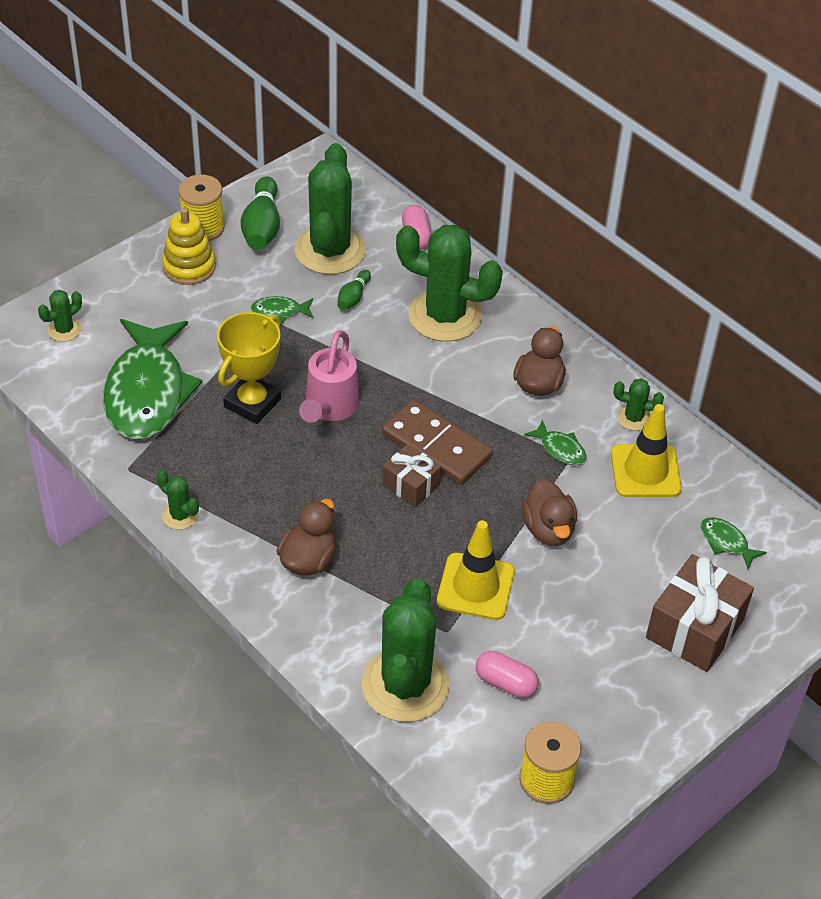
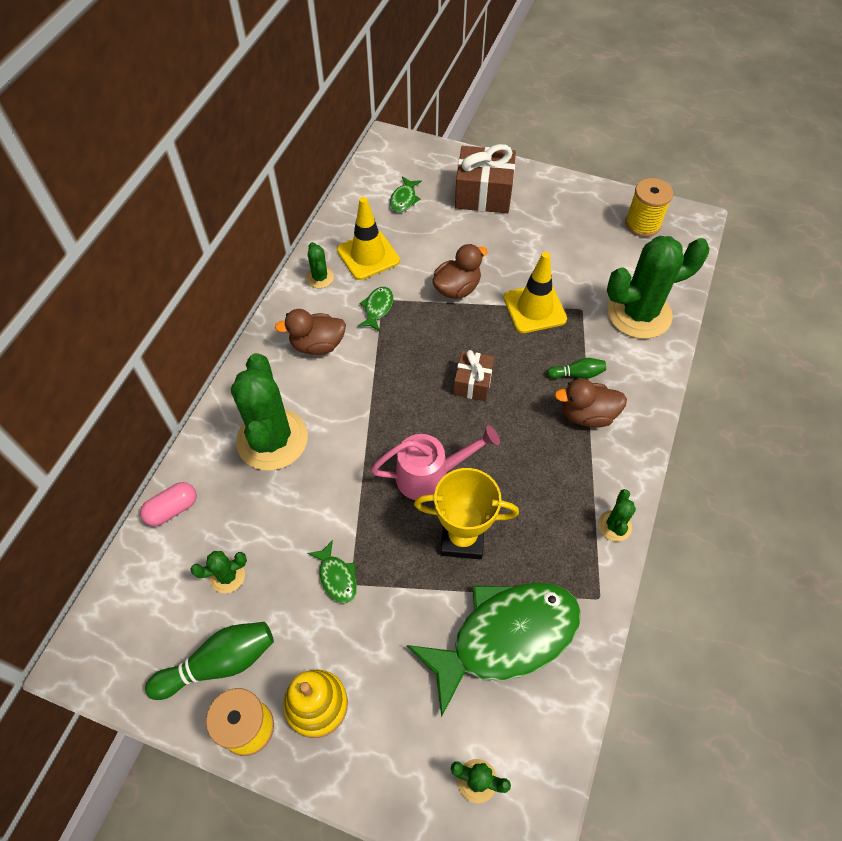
camera: 115 degrees left, 10 degrees up
(330, 250) = (227, 576): green cactus -> green cactus, size x0.44
(353, 297) = (284, 523): green bowling pin -> green bowling pin (577, 374)
(436, 446) = (423, 383): brown domino -> none
(505, 683) = (595, 265): pink capsule -> none

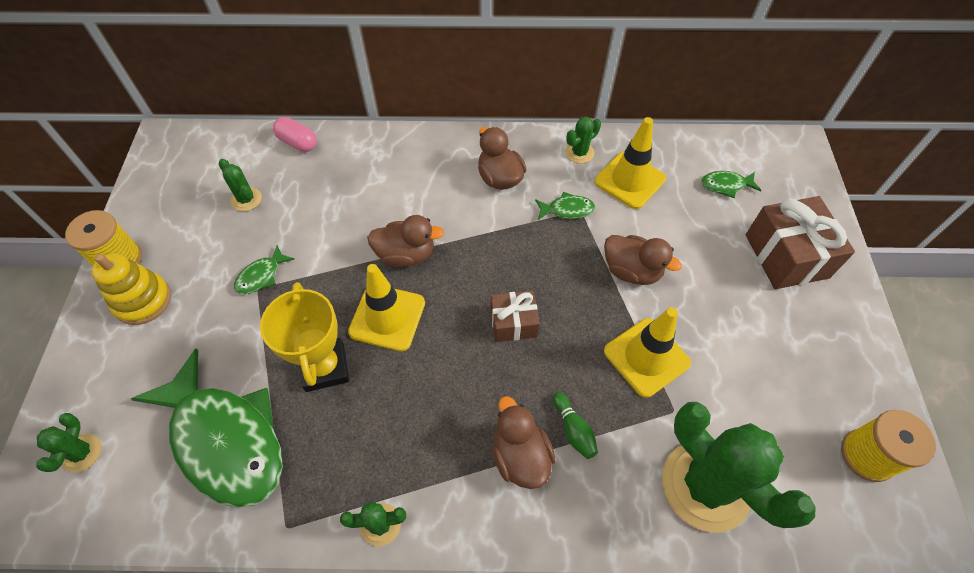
camera: 70 degrees right, 0 degrees up
(219, 663) = (171, 222): green bowling pin -> none
(272, 439) = (384, 182): green cactus -> none
(369, 443) = (406, 255): none -> brown duck
(430, 475) = (387, 317): pink watering can -> yellow traffic cone

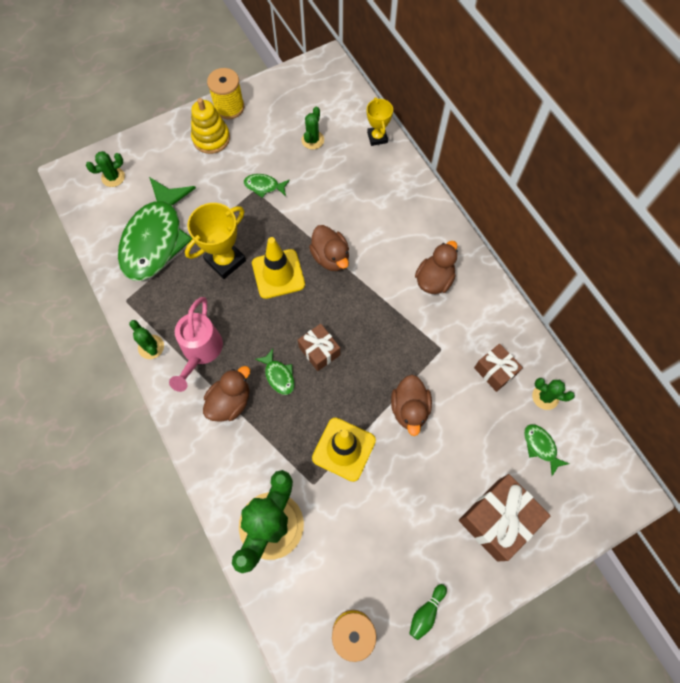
camera: 60 degrees right, 10 degrees up
(298, 142) = (377, 137): pink capsule -> yellow trophy
(429, 460) = (200, 351): none -> pink watering can
(567, 210) = (436, 339): green fish -> green fish (278, 375)
(574, 430) = (264, 425): green bowling pin -> green bowling pin (426, 612)
(579, 153) = (497, 322): green cactus -> green cactus (545, 397)
(629, 180) = (495, 371): yellow traffic cone -> brown gift

